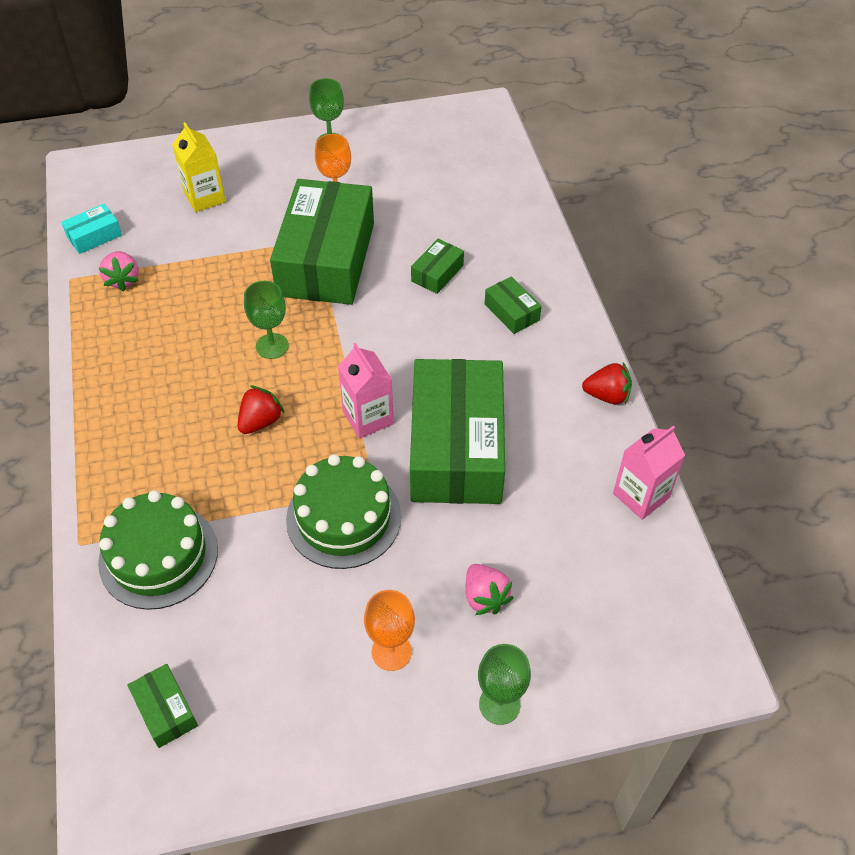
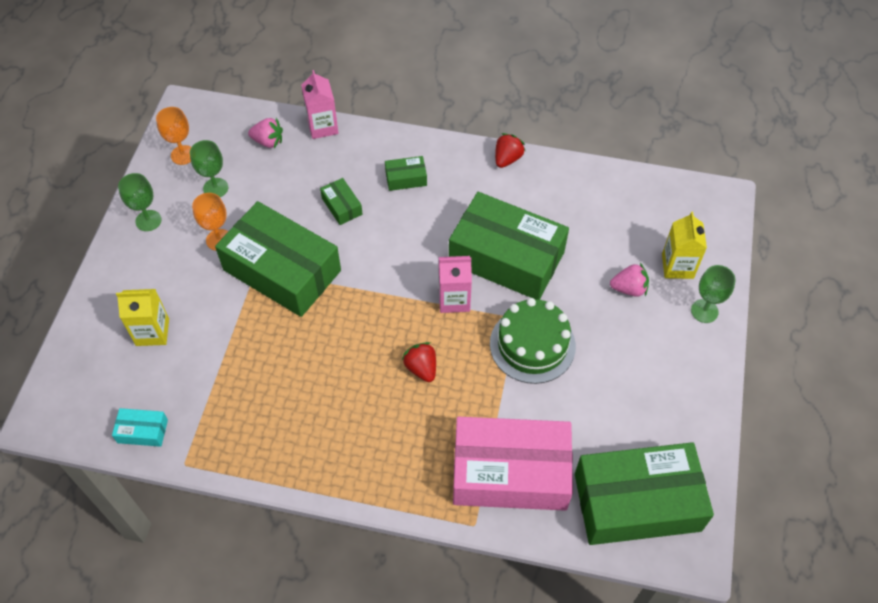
camera: 65 degrees left, 5 degrees up
(94, 236) = (142, 431): turquoise box -> turquoise box turned 75 degrees counterclockwise
(123, 280) = (213, 422): pink strawberry -> pink strawberry (268, 141)
(158, 555) = (510, 472): green cake -> pink box
(165, 710) = (637, 502): green box -> green box, size x2.44
(272, 346) = (351, 337): green goblet -> green goblet (215, 188)
(391, 651) = (646, 354): orange goblet -> orange goblet (183, 155)
(556, 646) = (677, 266): none -> yellow carton
(641, 495) = (592, 177): pink carton -> pink carton (322, 126)

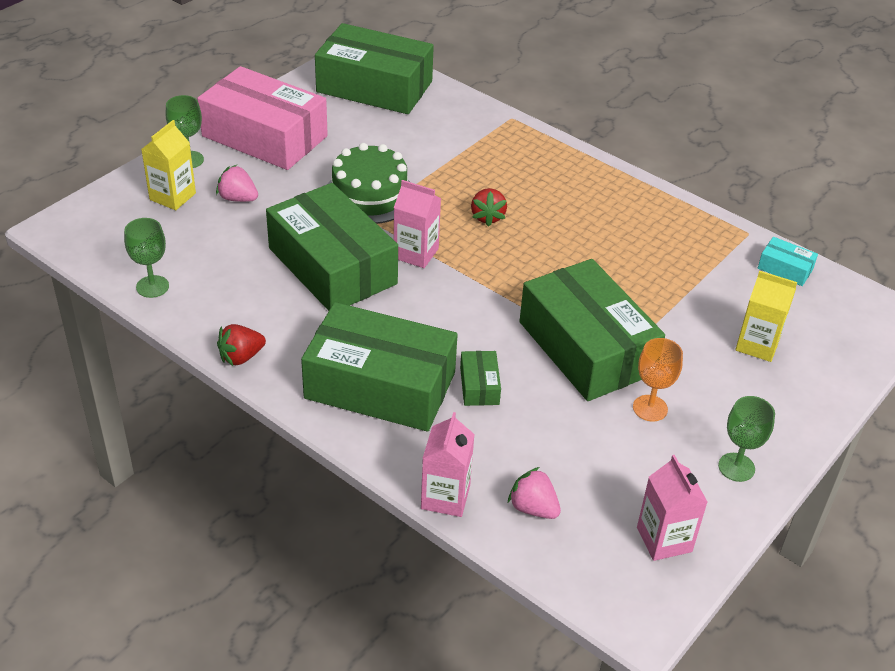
camera: 155 degrees left, 15 degrees down
(183, 155) = (664, 539): orange goblet -> pink carton
(215, 188) = (632, 473): green goblet -> green goblet (152, 286)
(406, 178) = (380, 385): green box -> green box, size x2.44
(510, 472) = (460, 132): pink box -> pink box (264, 136)

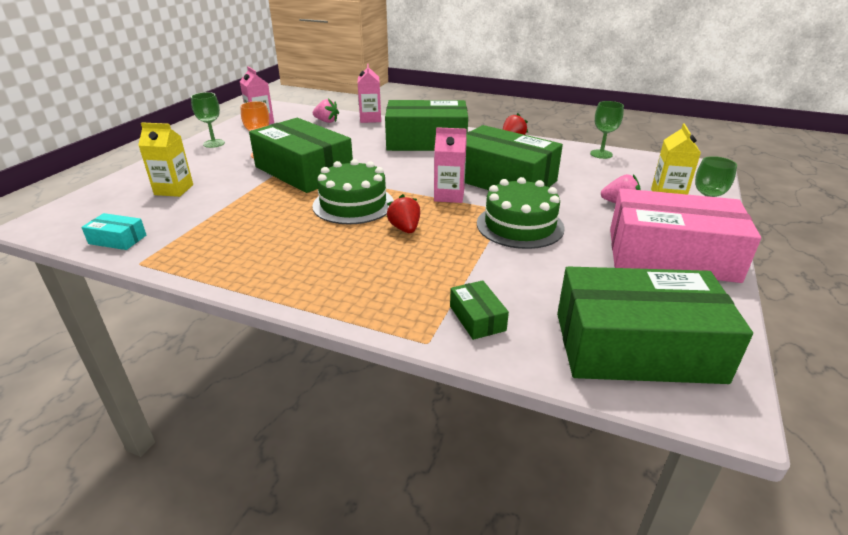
camera: 165 degrees right, 10 degrees down
(479, 386) = (369, 148): green box -> green box (477, 318)
(532, 265) = (353, 204): none -> green cake

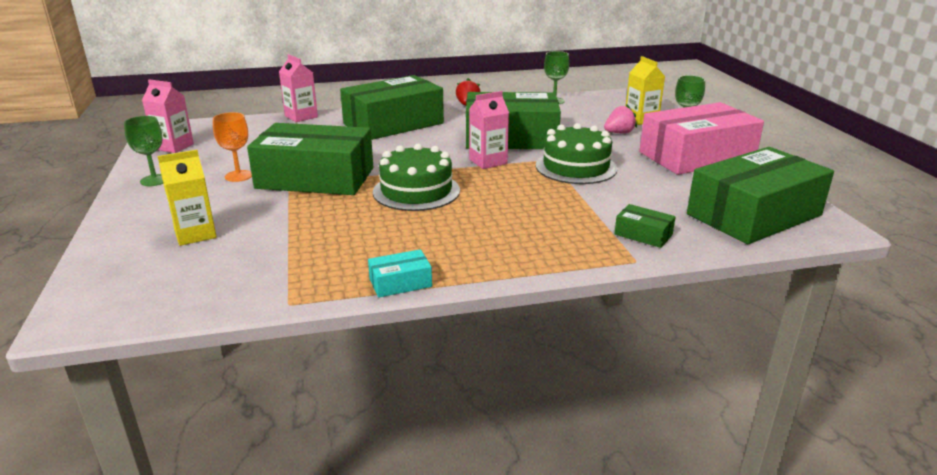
camera: 35 degrees left, 5 degrees down
(117, 239) = (220, 295): turquoise box -> turquoise box (400, 283)
(326, 121) = (255, 129): pink strawberry -> none
(405, 229) = (494, 196): red strawberry -> none

